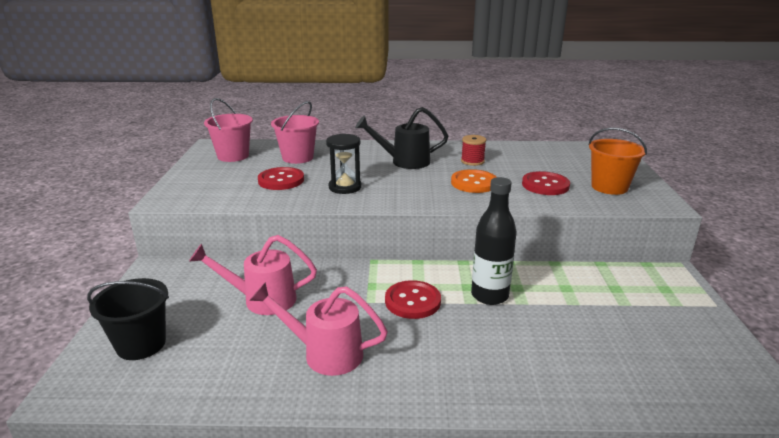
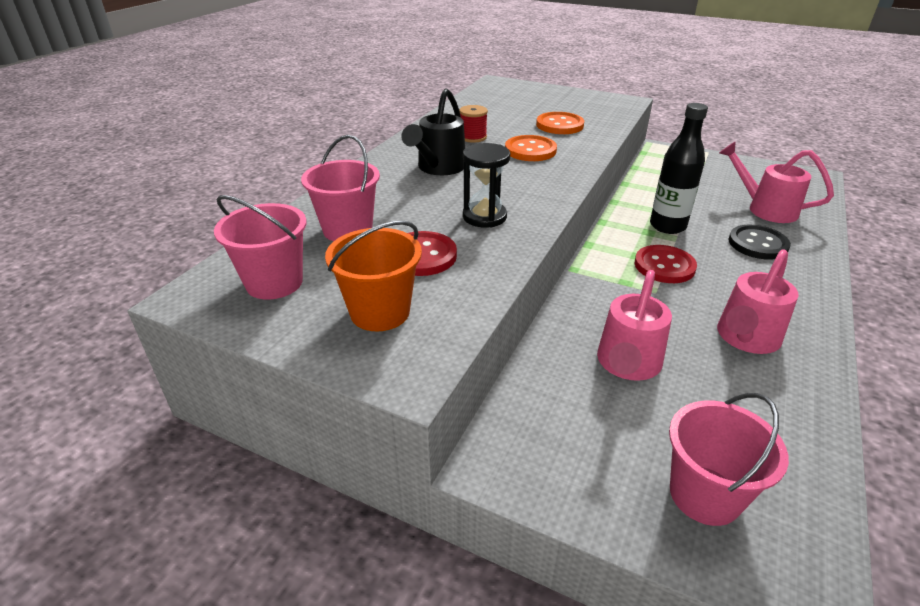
camera: 65 degrees left, 10 degrees up
(141, 344) = (704, 495): black bucket -> pink bucket
(507, 354) = (757, 244): none -> black button
(545, 185) = (559, 125): red button -> orange button
(603, 357) = (765, 209): none -> pink watering can
(609, 187) = (581, 106): orange bucket -> orange bucket (380, 312)

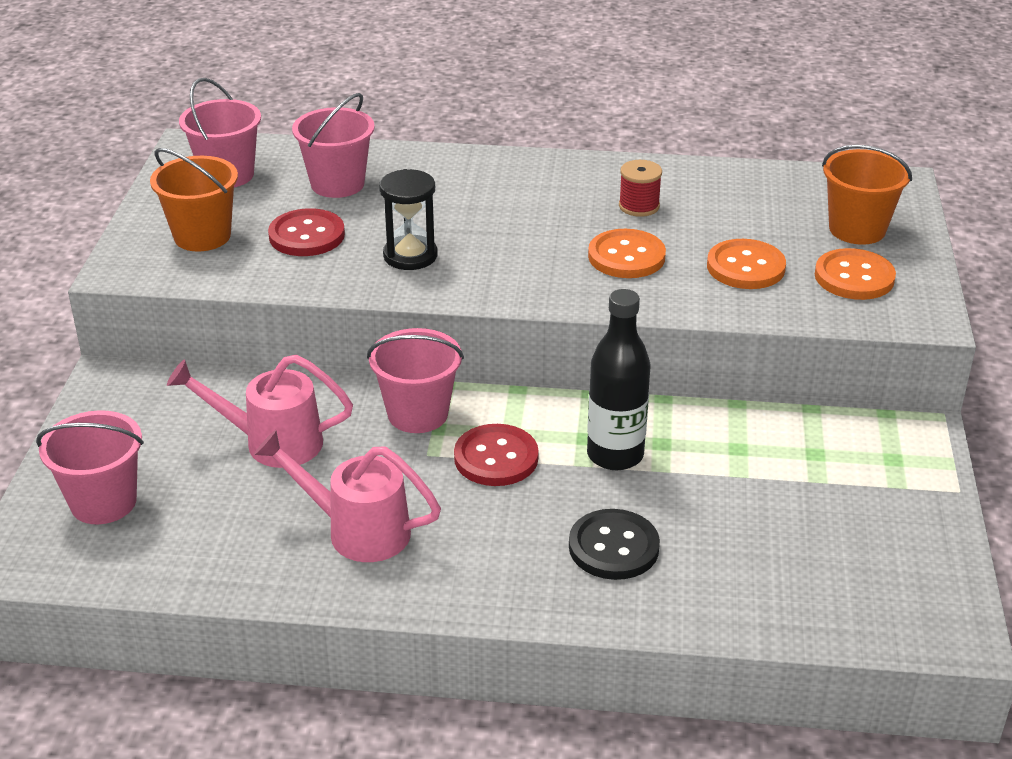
camera: 70 degrees right, 0 degrees up
(439, 168) = (521, 202): black watering can -> none
(536, 97) = (857, 229): none -> orange bucket
(582, 106) = (854, 277): none -> orange button
(606, 287) = (418, 414): none -> pink bucket
(765, 209) = (748, 559): pink watering can -> none

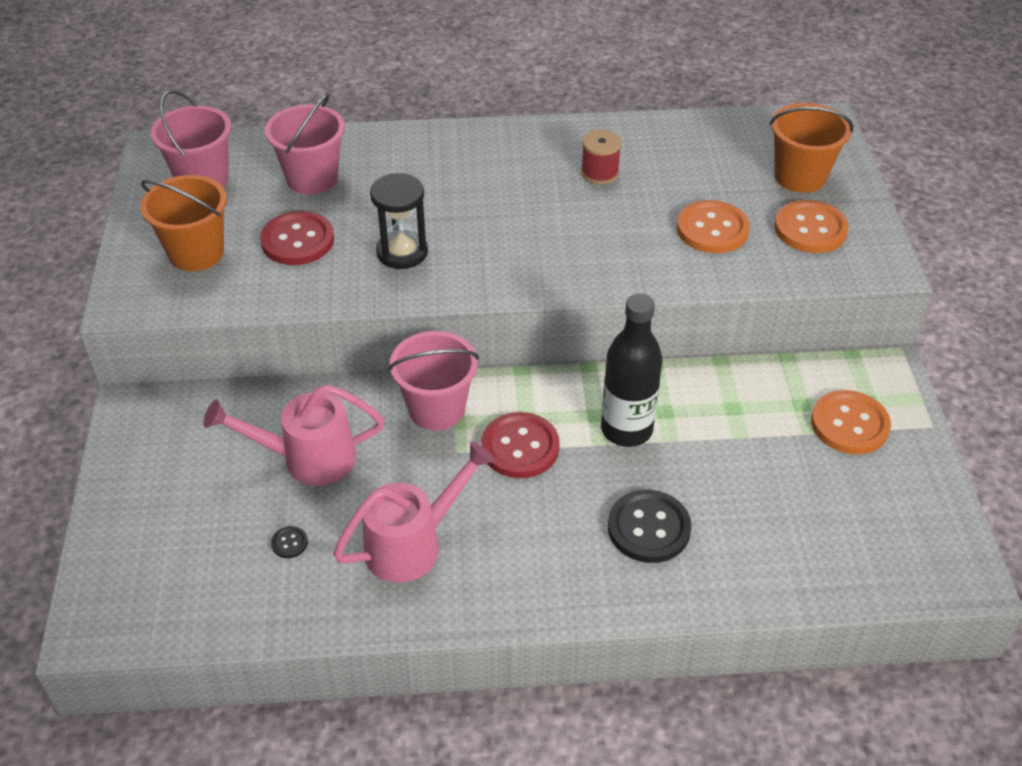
camera: 10 degrees left, 10 degrees up
(103, 502) = (162, 547): pink bucket -> none
(232, 514) = (289, 543): none -> black button
(358, 531) = (412, 544): pink watering can -> pink watering can turned 135 degrees clockwise
(626, 256) = (602, 230): orange button -> orange button (849, 424)

